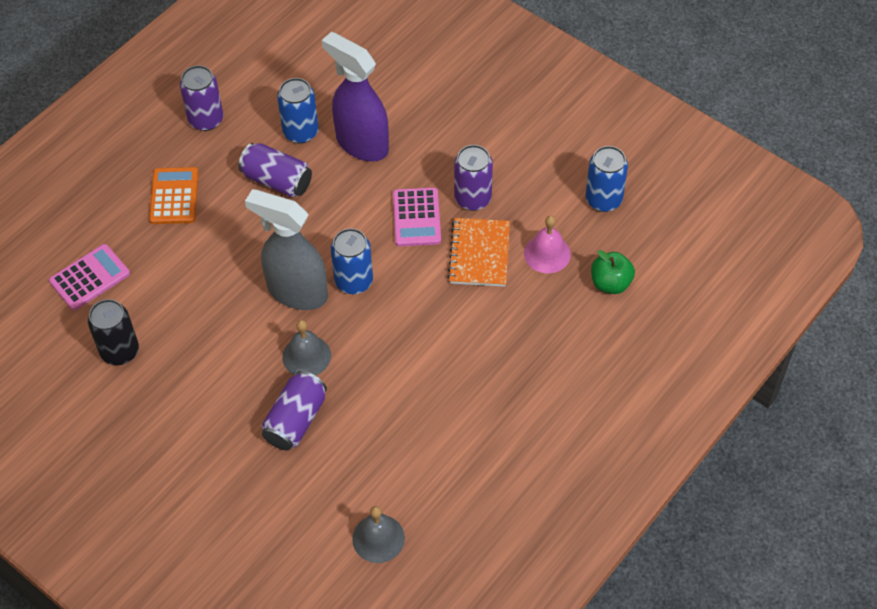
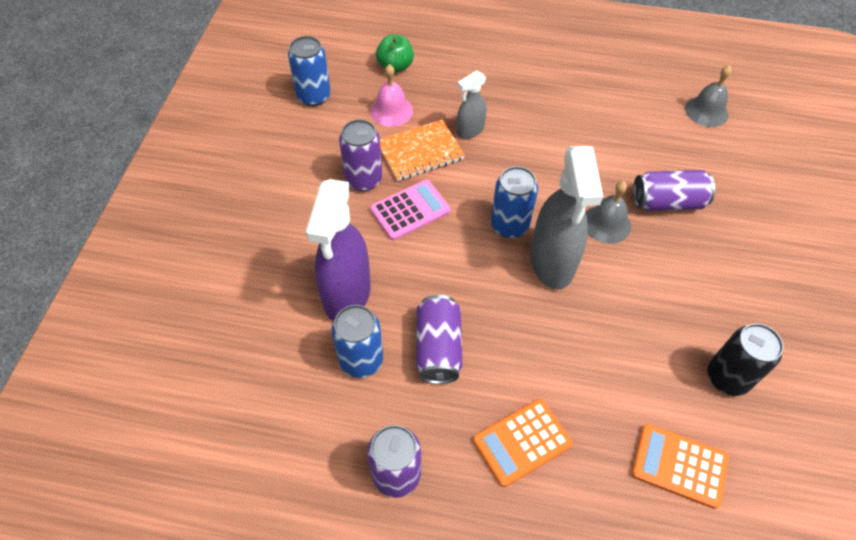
camera: 120 degrees left, 0 degrees up
(90, 277) = (679, 466): pink calculator -> orange calculator
(482, 305) = (469, 131): none -> grey spray bottle

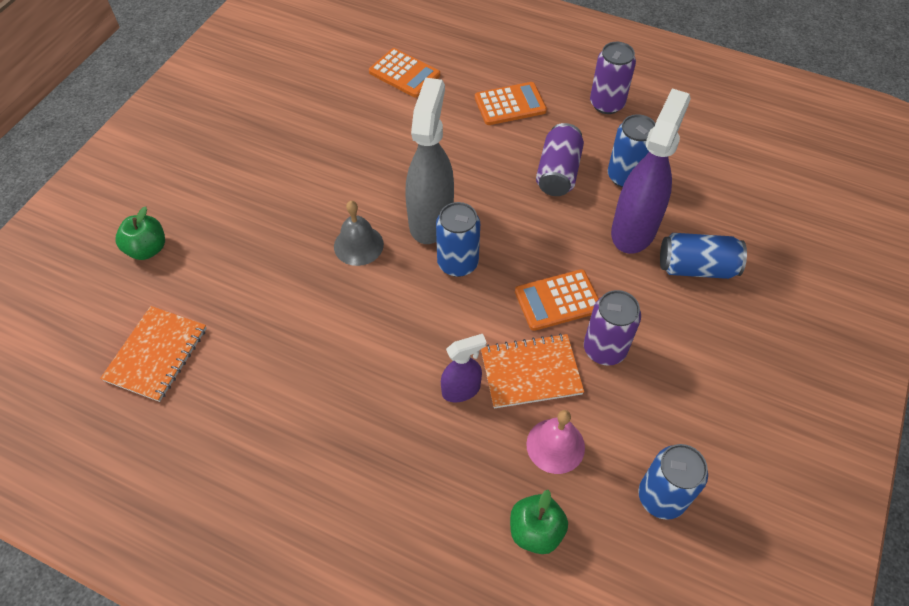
camera: 165 degrees left, 0 degrees up
(283, 267) = (696, 267): none -> blue can
(410, 210) = (557, 300): pink calculator -> orange calculator
(469, 131) = (461, 390): grey spray bottle -> purple spray bottle
(667, 202) = (284, 254): purple can -> none
(706, 111) = (156, 354): grey bell -> orange notebook
(727, 377) = (334, 111): black can -> none
(785, 183) = (147, 249): none -> green apple

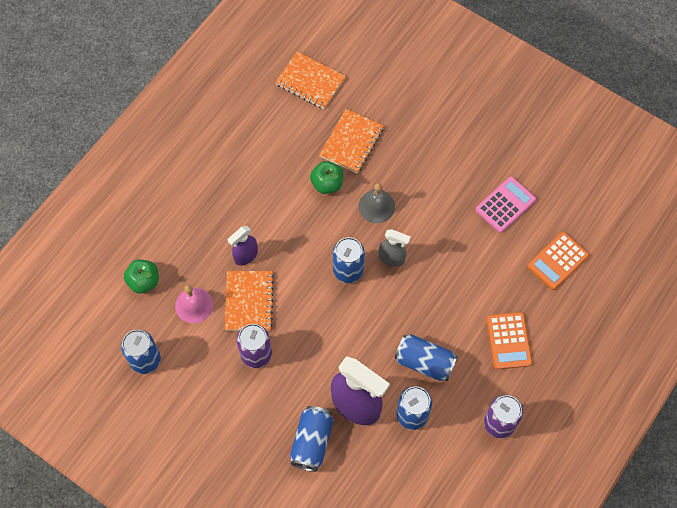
camera: 100 degrees right, 10 degrees up
(147, 249) = (396, 74): green apple -> green apple (327, 184)
(261, 286) = (351, 142): none -> orange notebook
(340, 121) = (505, 205): none -> pink calculator
(431, 219) = (392, 258): grey spray bottle -> grey spray bottle, size x0.53
(461, 390) = (245, 256): purple spray bottle -> purple spray bottle turned 60 degrees clockwise
(557, 300) = (302, 332): orange calculator -> none
(558, 173) = (424, 362): purple can -> blue can

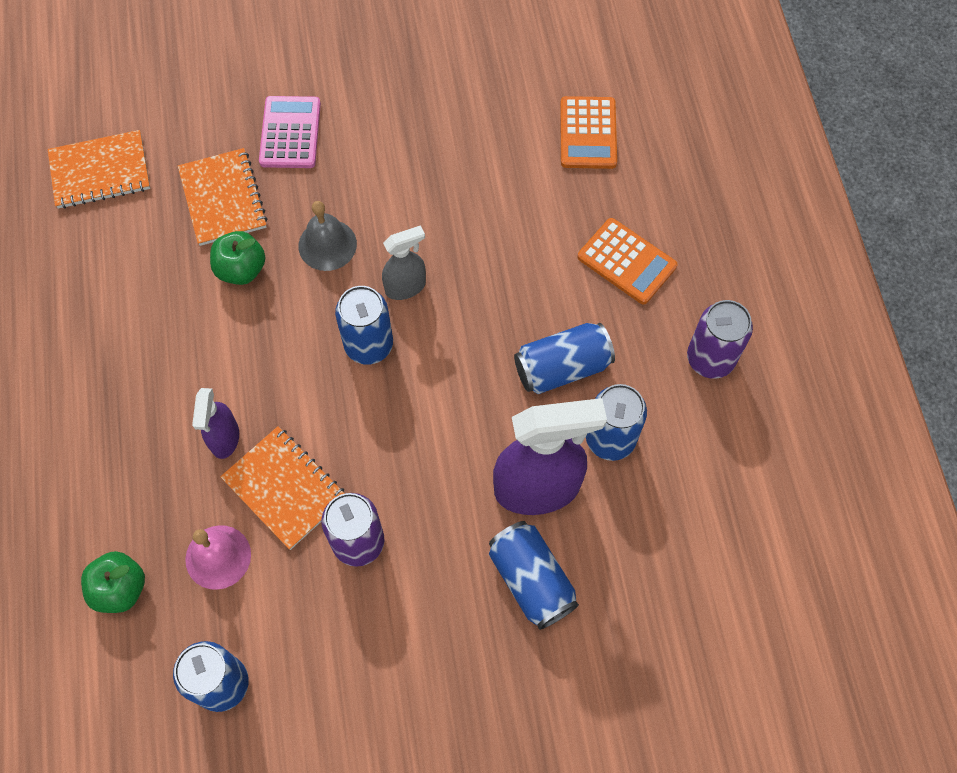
camera: 45 degrees left, 0 degrees up
(505, 205) = (471, 122): pink calculator -> pink calculator (290, 133)

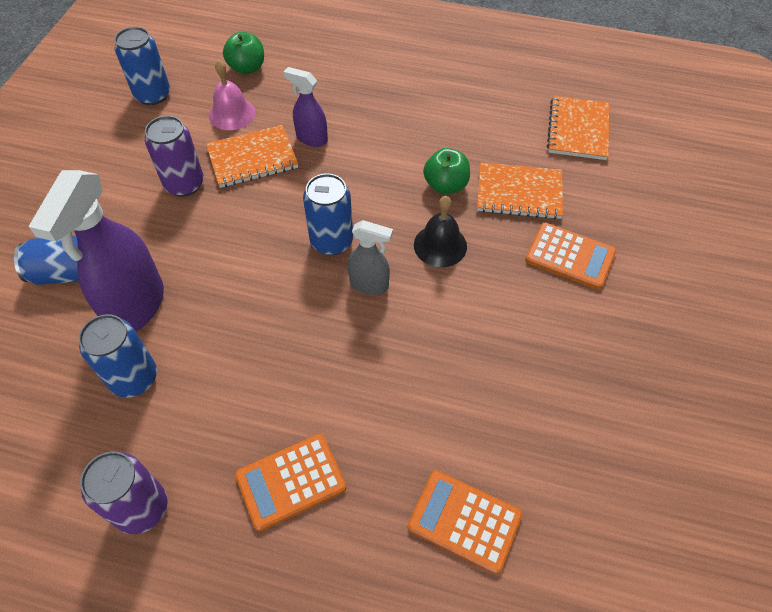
camera: 115 degrees right, 10 degrees down
(290, 133) = (570, 256): pink calculator -> orange calculator
(327, 245) = (440, 245): grey bell -> black bell
(406, 287) = (369, 285): grey spray bottle -> grey spray bottle turned 75 degrees counterclockwise
(562, 367) = (222, 370): blue can -> none

